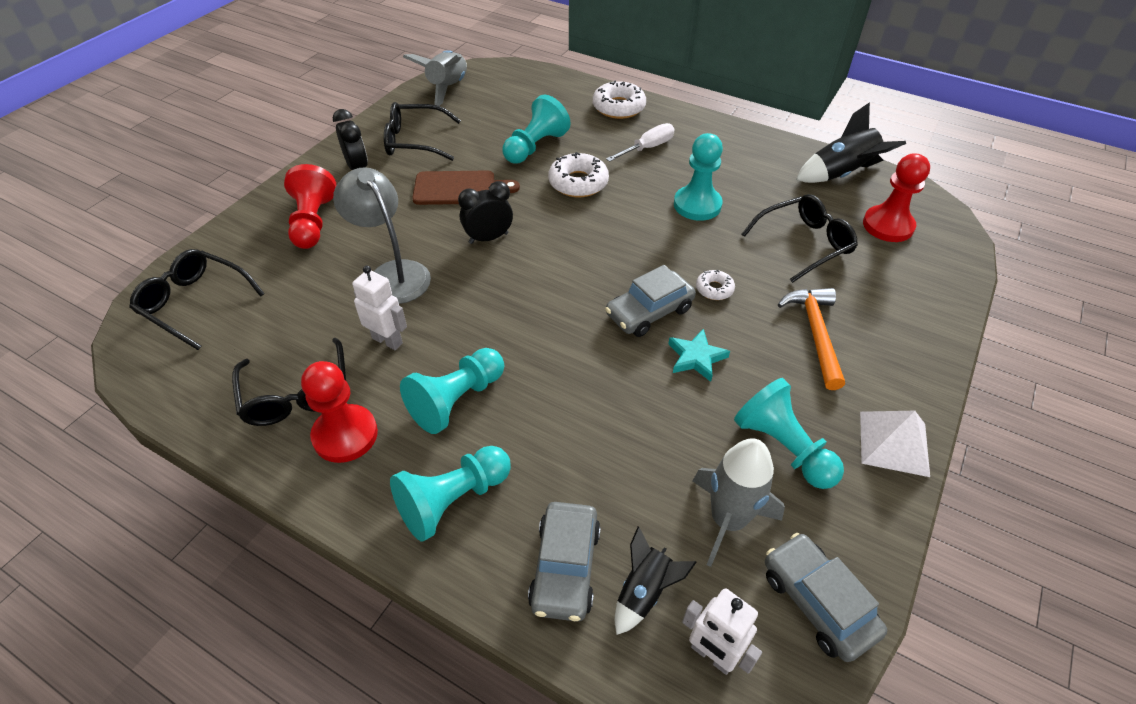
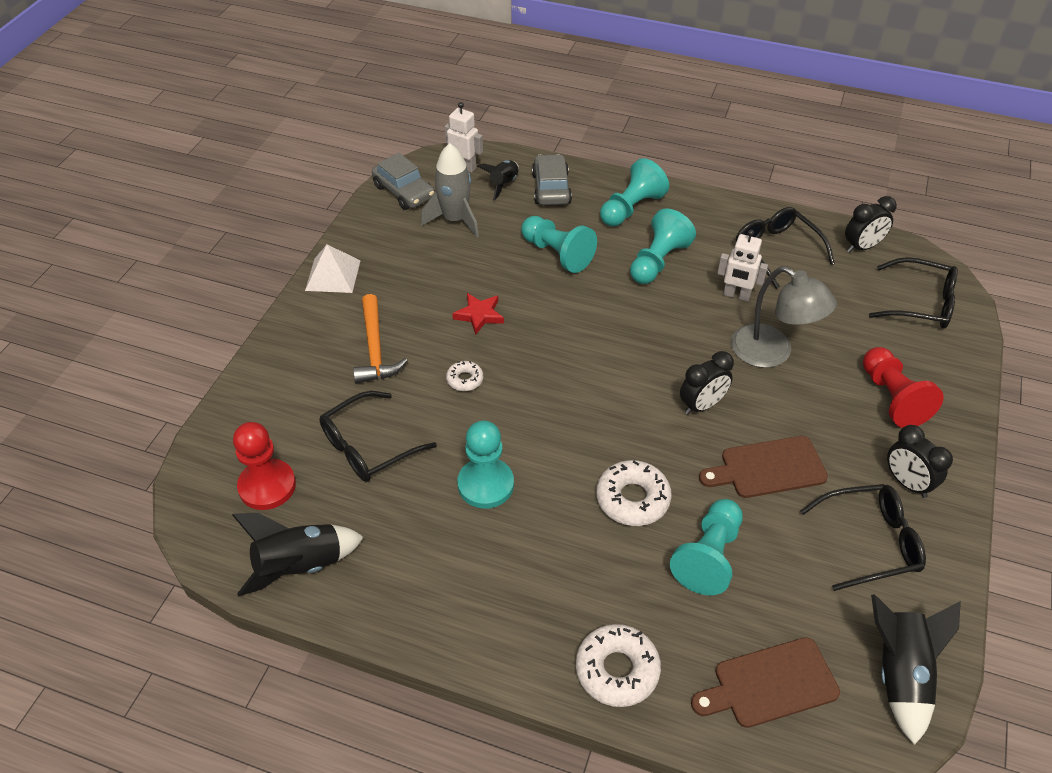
camera: 170 degrees right, 0 degrees up
(187, 383) = (862, 247): none -> black clock
(345, 435) = (723, 232): red pawn -> none
(447, 89) = (899, 674): grey rocket -> black rocket
(527, 93) = (770, 684): none -> brown cutting board
(647, 148) = (558, 579): white screwdriver -> none
(649, 312) = (523, 349): grey car -> none
(696, 358) = (479, 315): turquoise star -> red star
(783, 447) = (414, 262): turquoise pawn -> turquoise pawn (557, 254)

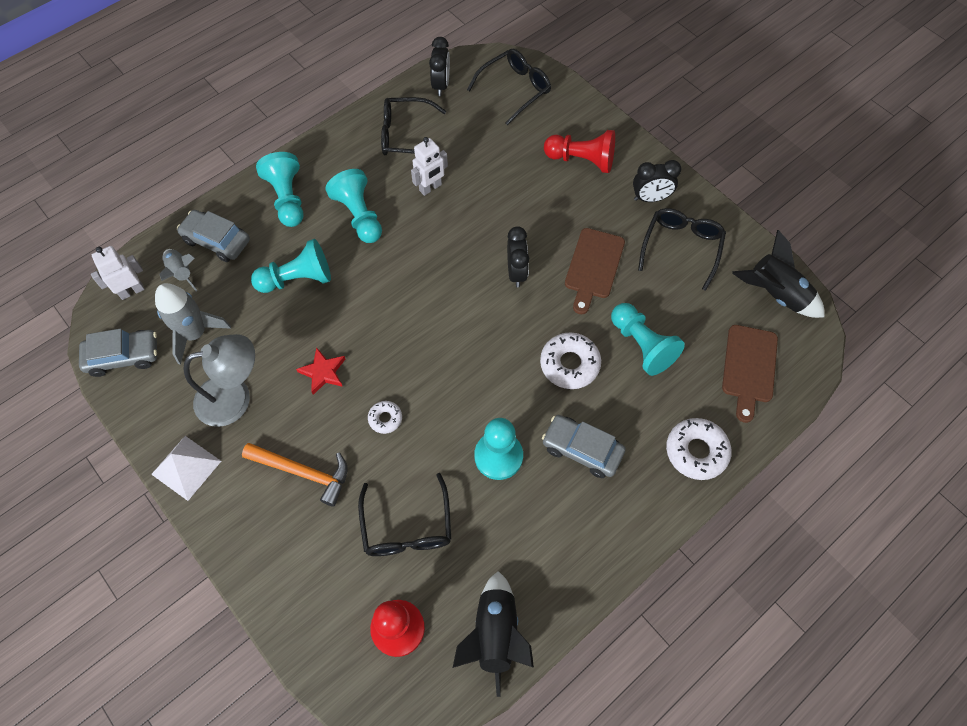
camera: 60 degrees left, 15 degrees up
(503, 184) = (181, 273): black rocket -> grey rocket
(542, 554) = (582, 449): none -> grey car
(772, 353) = (499, 201): grey lamp -> grey lamp (235, 397)

